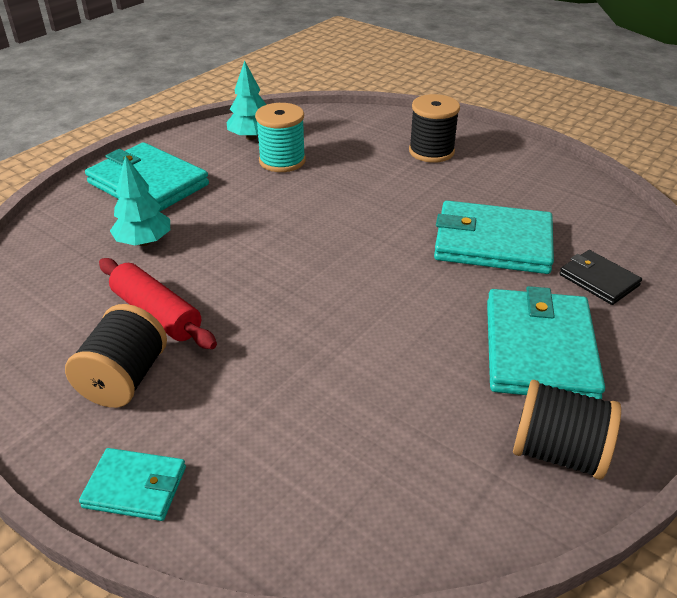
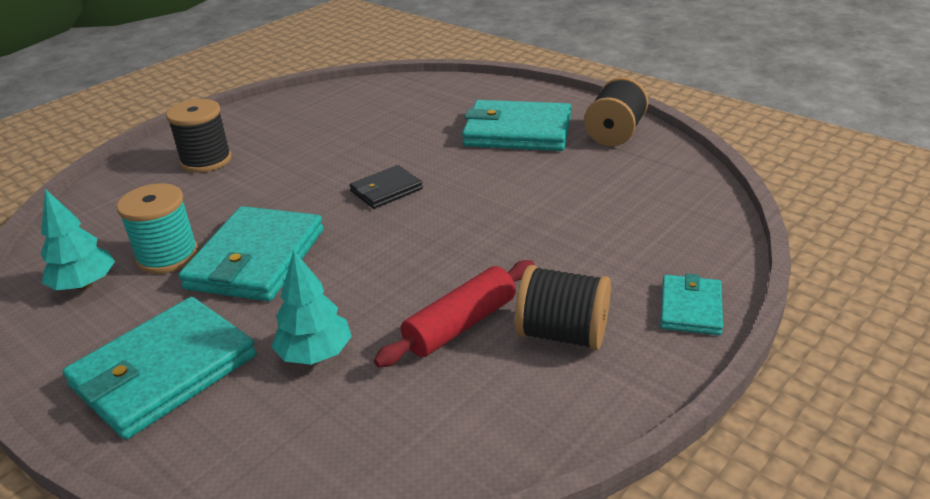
camera: 85 degrees left, 5 degrees down
(492, 242) = (381, 139): turquoise wallet -> turquoise wallet (256, 259)
(598, 280) = (440, 104): black wallet -> black wallet (386, 190)

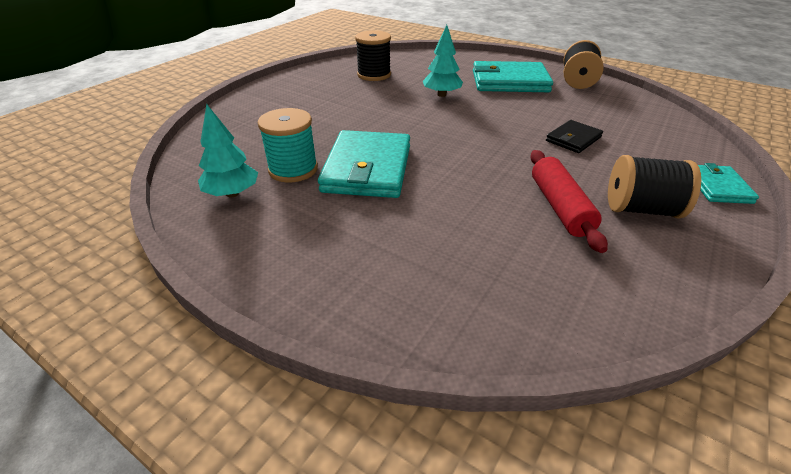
camera: 10 degrees left, 5 degrees up
(164, 371) = (337, 256): turquoise wallet -> none
(206, 160) = (288, 104): black spool -> black spool (374, 75)
(315, 354) = (459, 235): turquoise tree -> turquoise tree (441, 95)
(386, 190) = (440, 119): black wallet -> black wallet (573, 139)
(460, 325) = (559, 207): red rolling pin -> red rolling pin turned 45 degrees counterclockwise

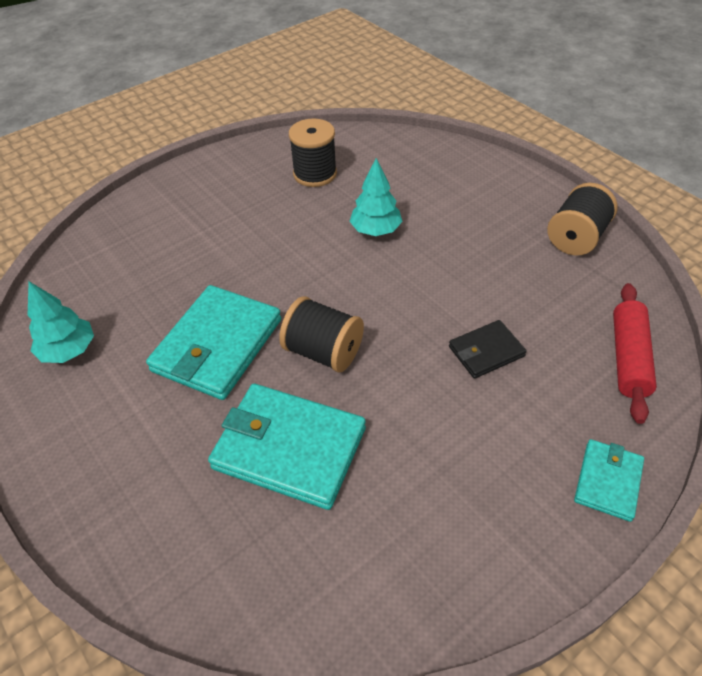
camera: 20 degrees right, 10 degrees up
(293, 169) = (142, 328): turquoise spool -> none
(509, 81) = (481, 220): turquoise wallet -> turquoise wallet (289, 448)
(559, 207) = (388, 461): red rolling pin -> red rolling pin (628, 358)
(641, 209) = (480, 490): black spool -> black spool (323, 352)

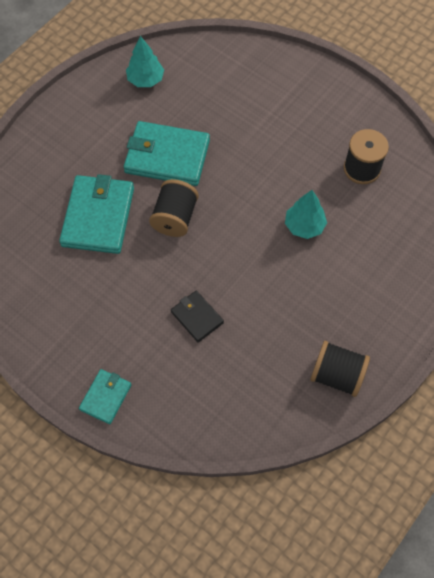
camera: 75 degrees right, 15 degrees up
(608, 481) = (106, 397): turquoise wallet -> turquoise wallet turned 75 degrees counterclockwise
(628, 358) = (211, 412): red rolling pin -> none

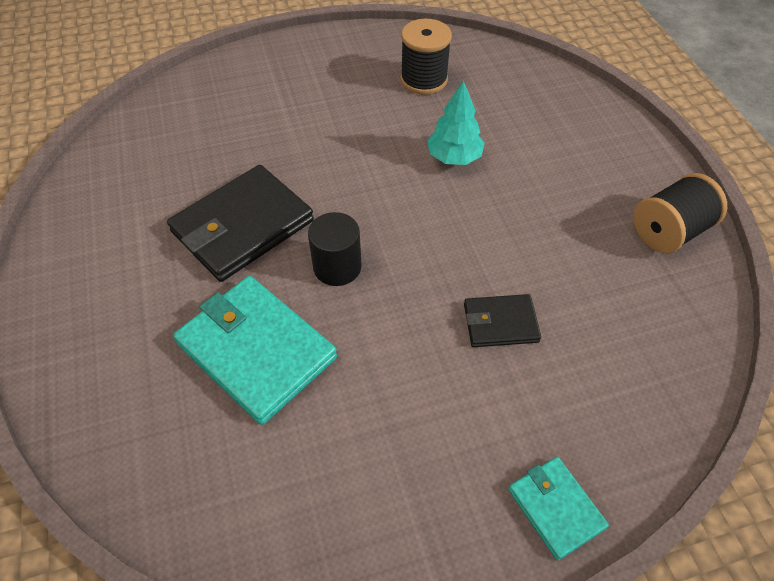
camera: 55 degrees left, 10 degrees down
(145, 80) = (113, 188): turquoise tree -> none
(167, 156) = (242, 226): turquoise wallet -> black wallet
(175, 218) = (337, 267): black spool -> black cylinder

